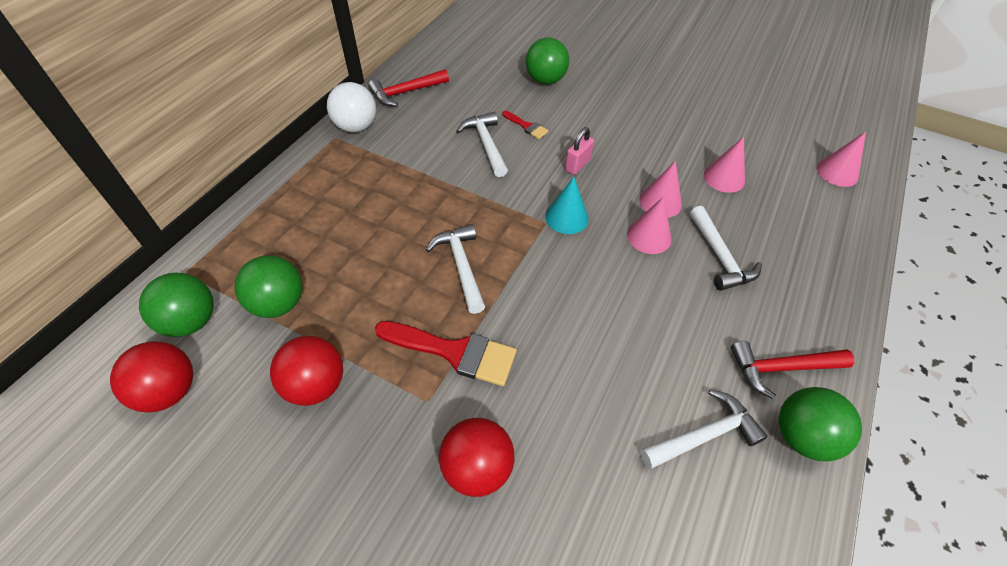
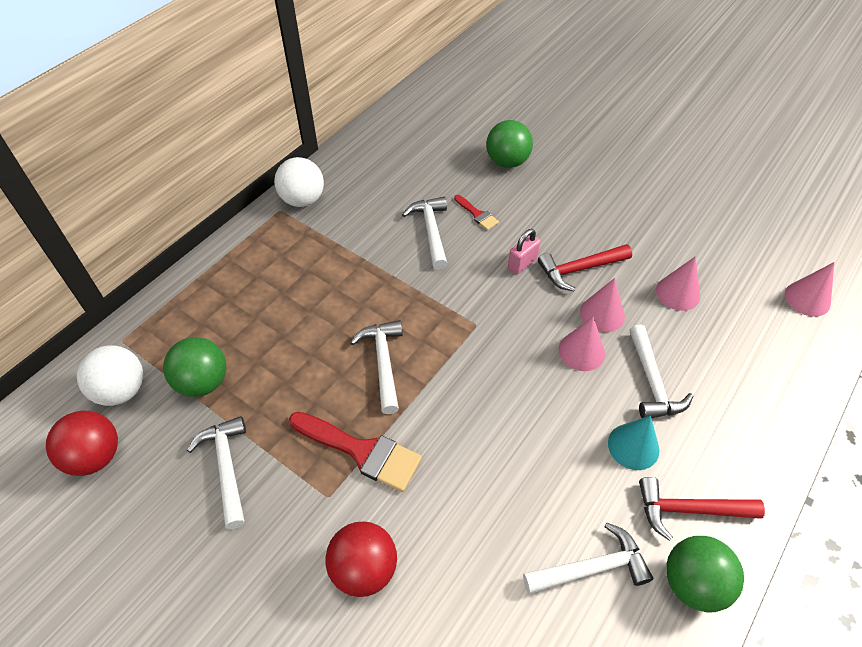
camera: 10 degrees right, 0 degrees up
(191, 321) = (121, 390): green ball -> white ball
(316, 385) = (227, 467): red ball -> white hammer
(406, 92) = (358, 165): red hammer -> red hammer (580, 269)
(567, 217) = (499, 321): turquoise cone -> turquoise cone (633, 446)

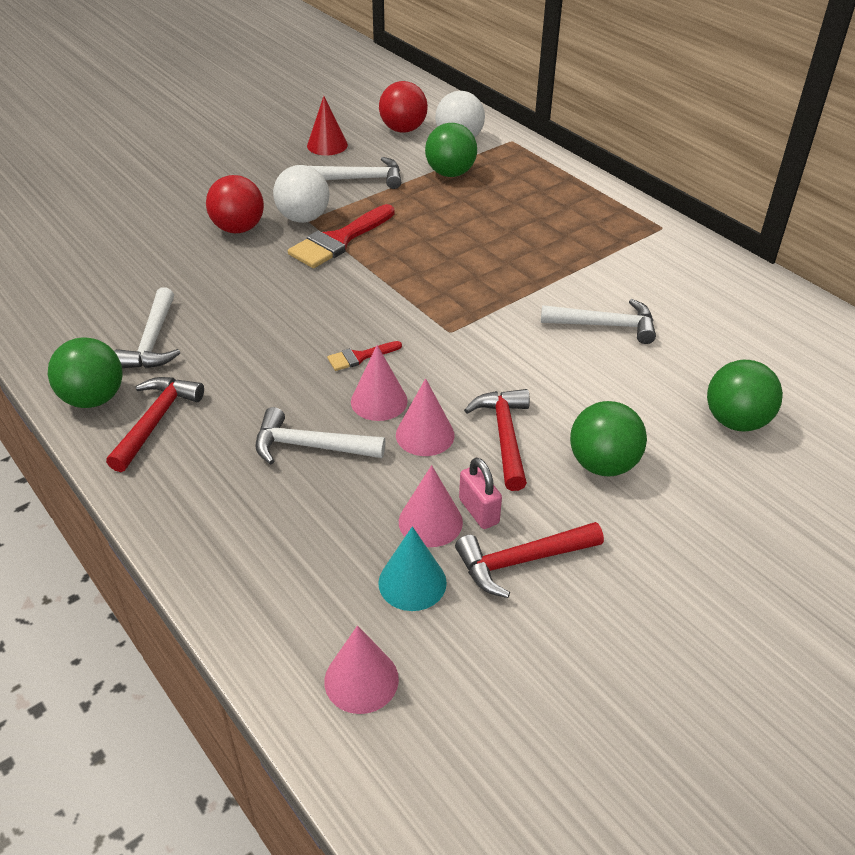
camera: 105 degrees right, 10 degrees down
(142, 536) = (327, 145): none -> red cone
(302, 200) = (677, 243): white ball -> white ball (303, 218)
(383, 363) = (427, 264): white hammer -> none
(477, 214) = (628, 369): red brush -> red brush (360, 357)
(522, 263) = (530, 387): pink padlock -> pink padlock (478, 511)
(579, 217) = (603, 464): none -> green ball
(633, 446) = (244, 404): turquoise cone -> turquoise cone (412, 582)
(679, 244) = (522, 561): none -> red hammer

